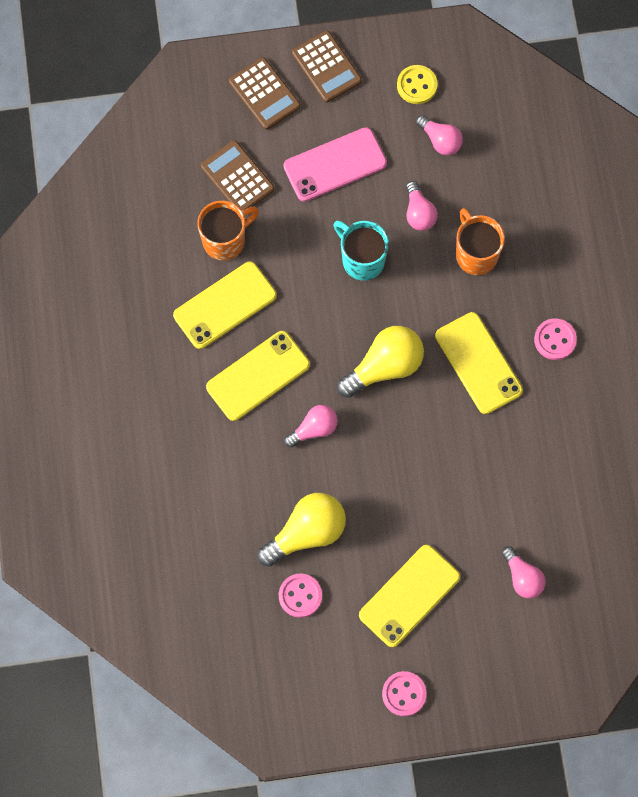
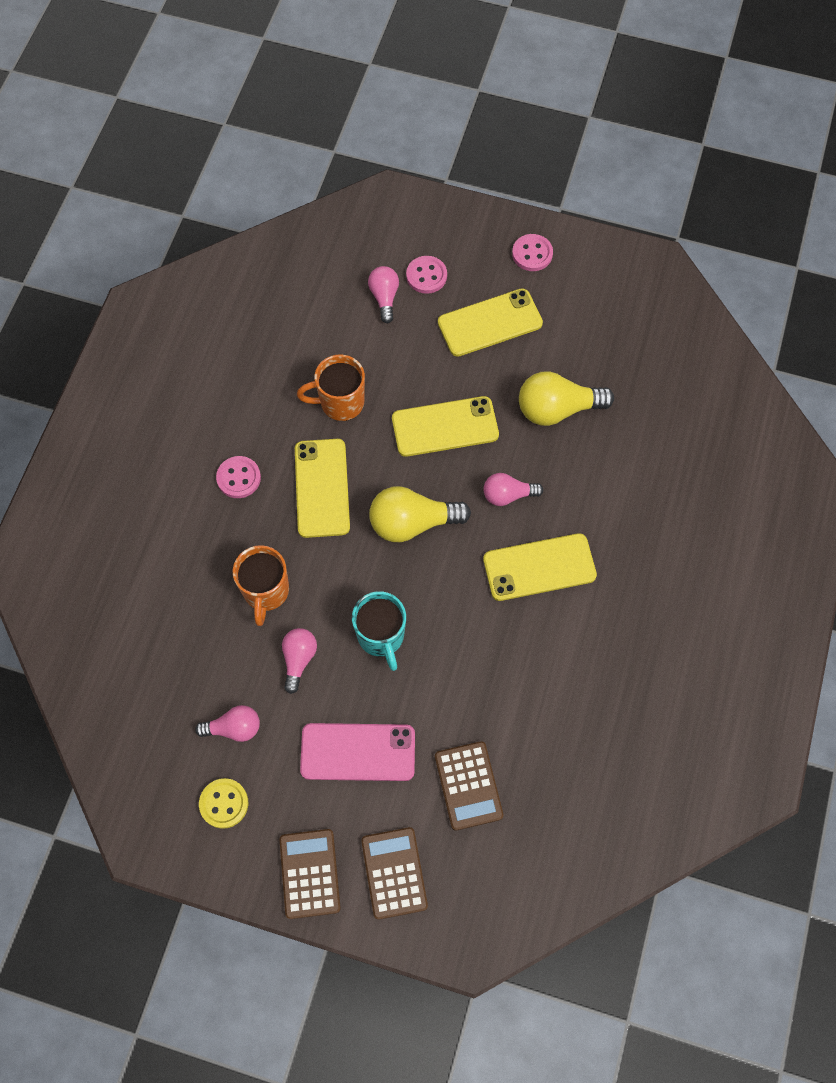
camera: 155 degrees left, 5 degrees down
(225, 240) = (512, 720): orange mug -> orange mug (340, 403)
(225, 305) = (542, 652): yellow phone -> yellow phone (445, 427)
(300, 596) = (586, 361): pink button -> pink button (426, 276)
(440, 140) = (234, 728): pink light bulb -> pink light bulb turned 105 degrees clockwise

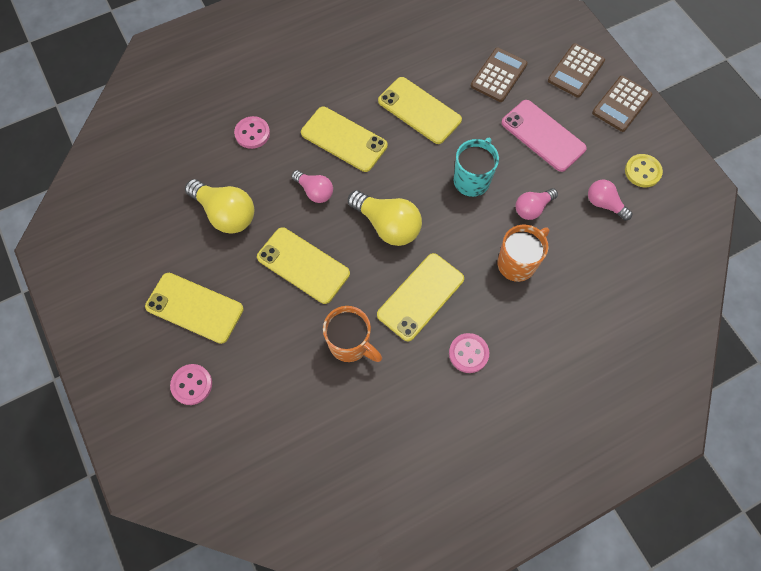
camera: 135 degrees left, 0 degrees up
(384, 297) = (238, 396): pink light bulb -> none
(504, 665) = (419, 110): none -> yellow phone
(532, 254) = (107, 331): pink button -> pink button (252, 133)

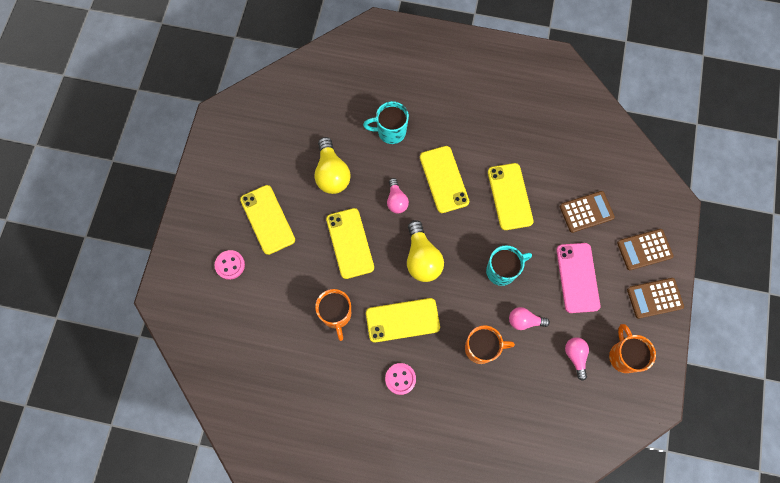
camera: 40 degrees right, 5 degrees up
(252, 133) = (390, 132): pink button -> turquoise mug
(642, 171) = (623, 356): yellow button -> orange mug

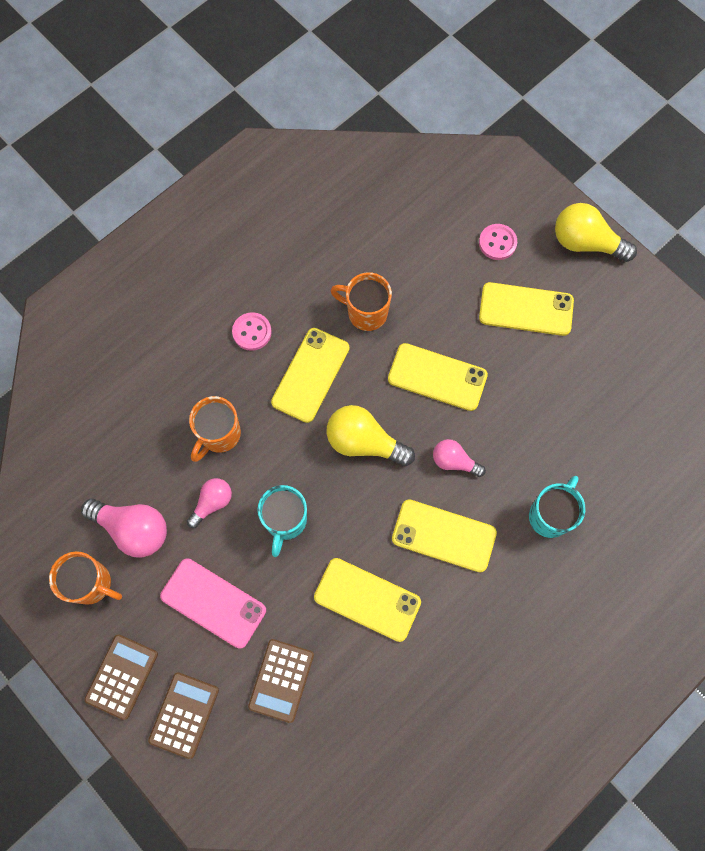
camera: 125 degrees right, 0 degrees up
(332, 173) = (538, 411): yellow light bulb -> yellow light bulb (585, 243)
(575, 356) = (133, 529): pink light bulb -> pink light bulb, size x1.65

